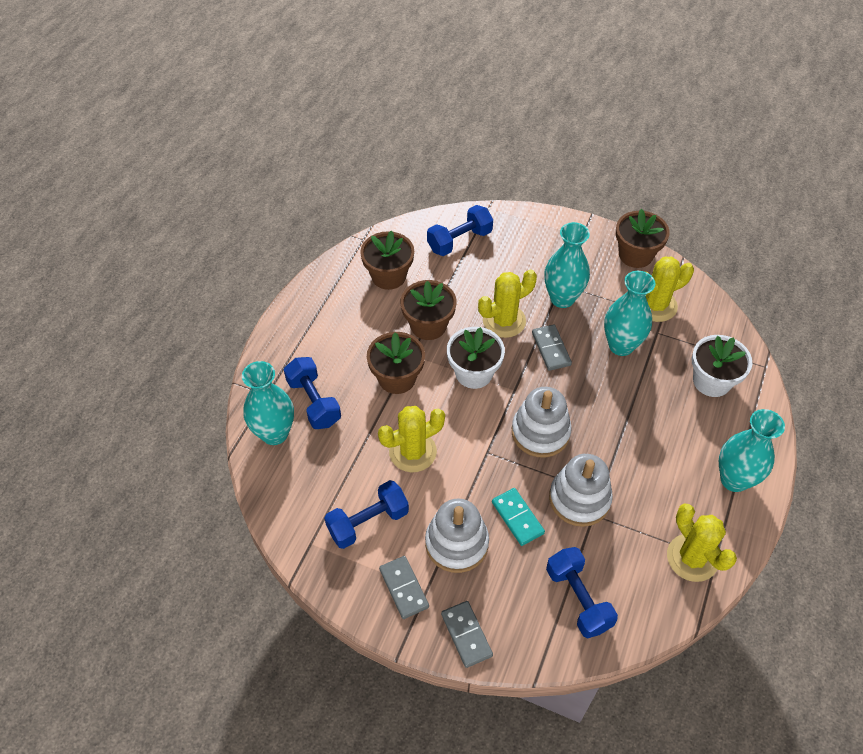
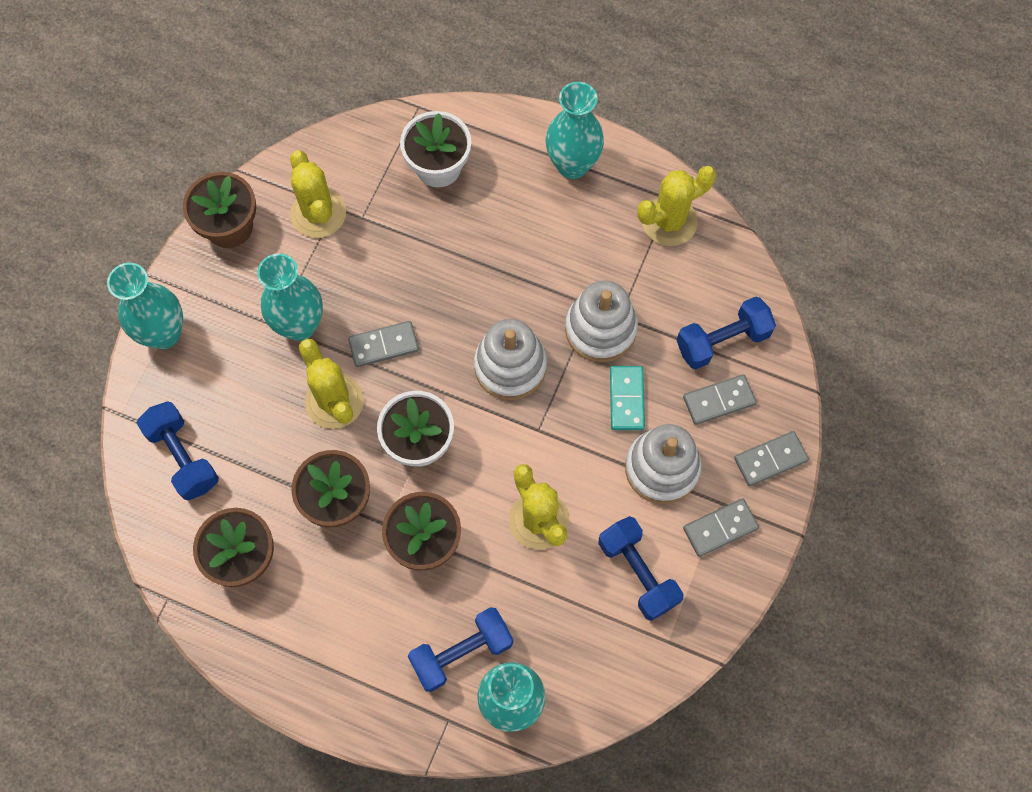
camera: 90 degrees left, 15 degrees up
(517, 518) = (627, 399): turquoise domino -> turquoise domino turned 60 degrees counterclockwise
(520, 593) = (718, 400): none -> grey domino
(621, 345) = (381, 261): turquoise vase -> turquoise vase (164, 334)

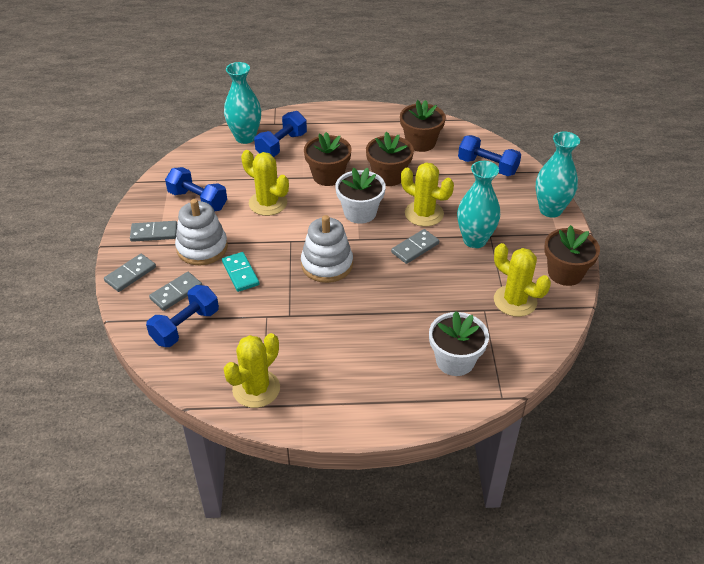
camera: 155 degrees right, 25 degrees down
(572, 165) = (353, 401): turquoise vase -> none
(600, 329) = (276, 304): white stacking toy -> none
(720, 528) = (154, 233): grey domino -> grey domino turned 45 degrees clockwise

